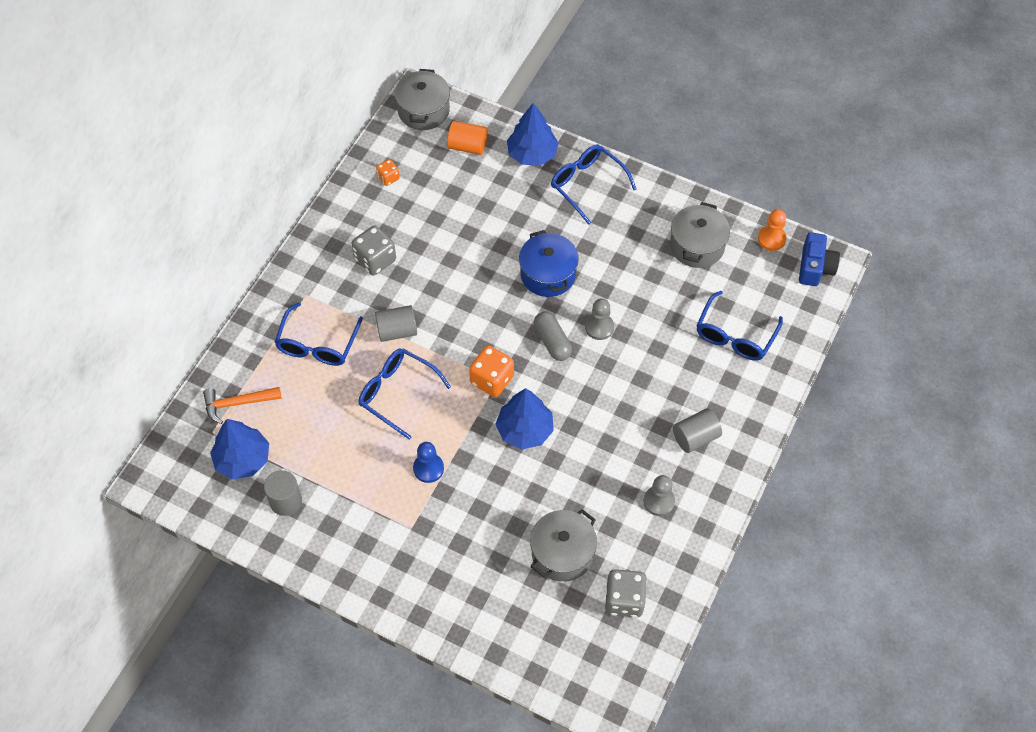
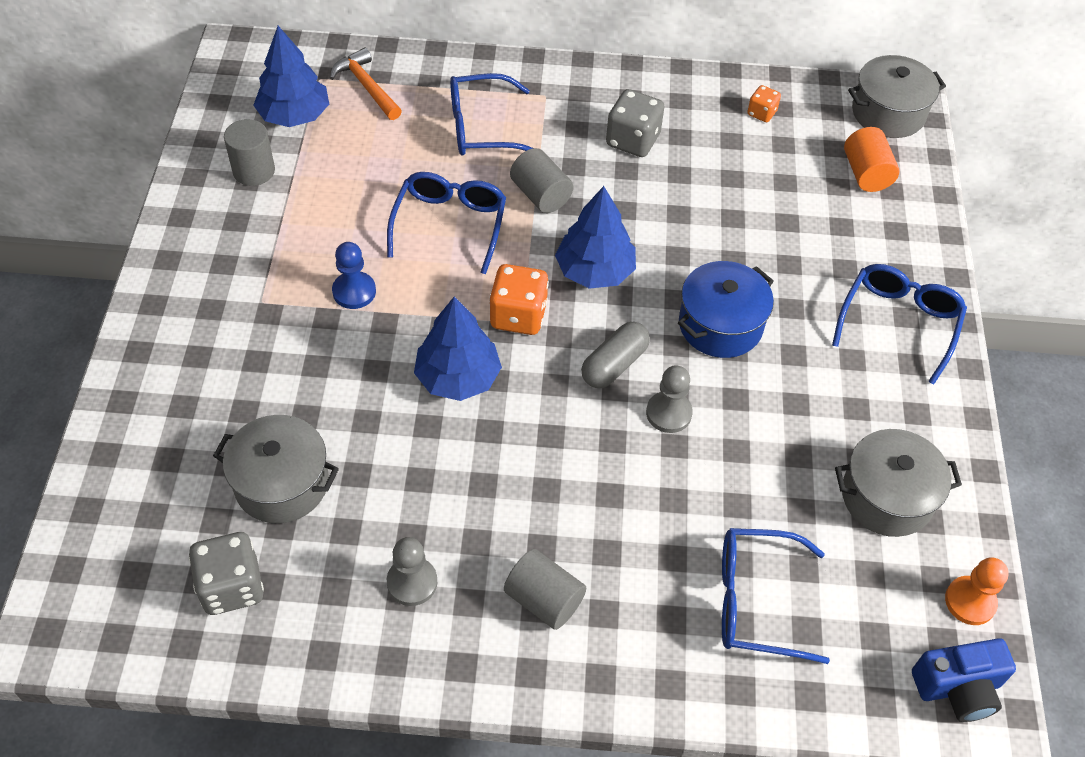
camera: 65 degrees right, 5 degrees down
(532, 154) = (904, 245): blue tree -> blue tree (595, 271)

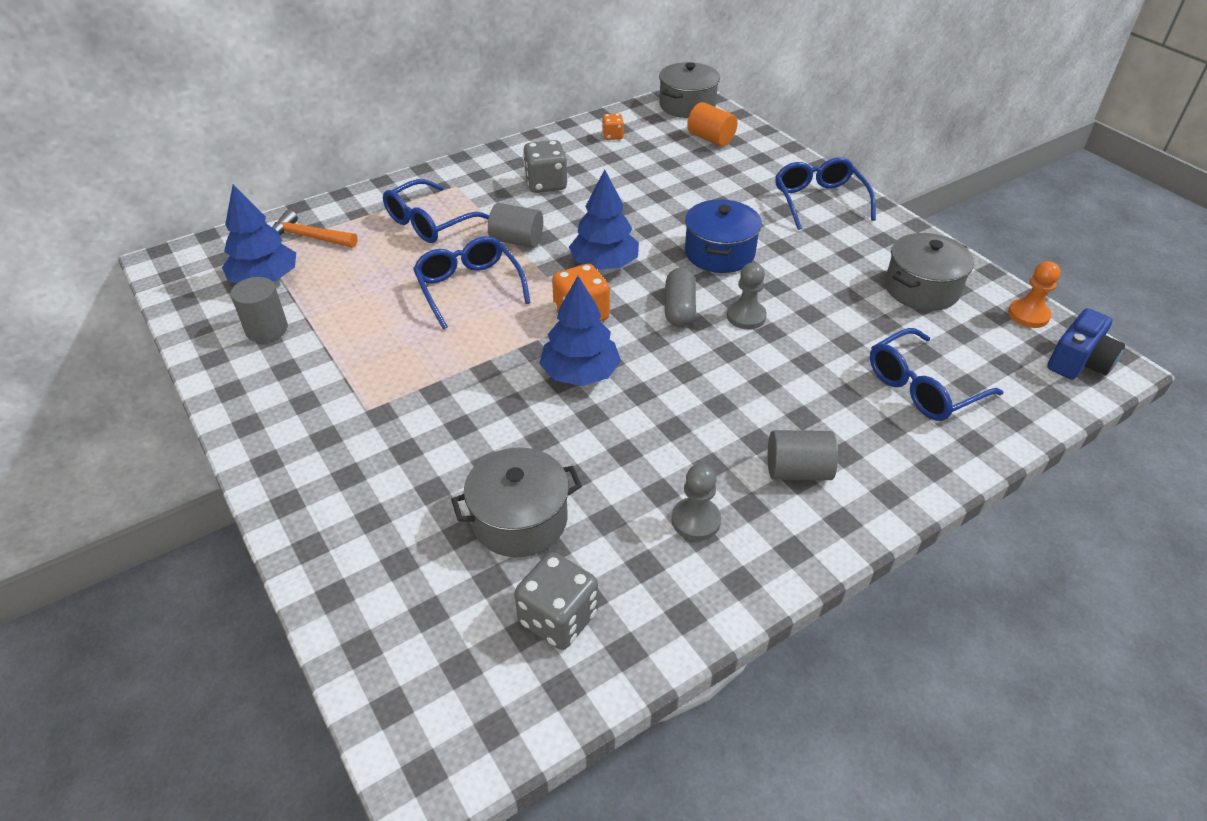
camera: 35 degrees left, 10 degrees down
(354, 291) = (439, 363): blue pawn -> none

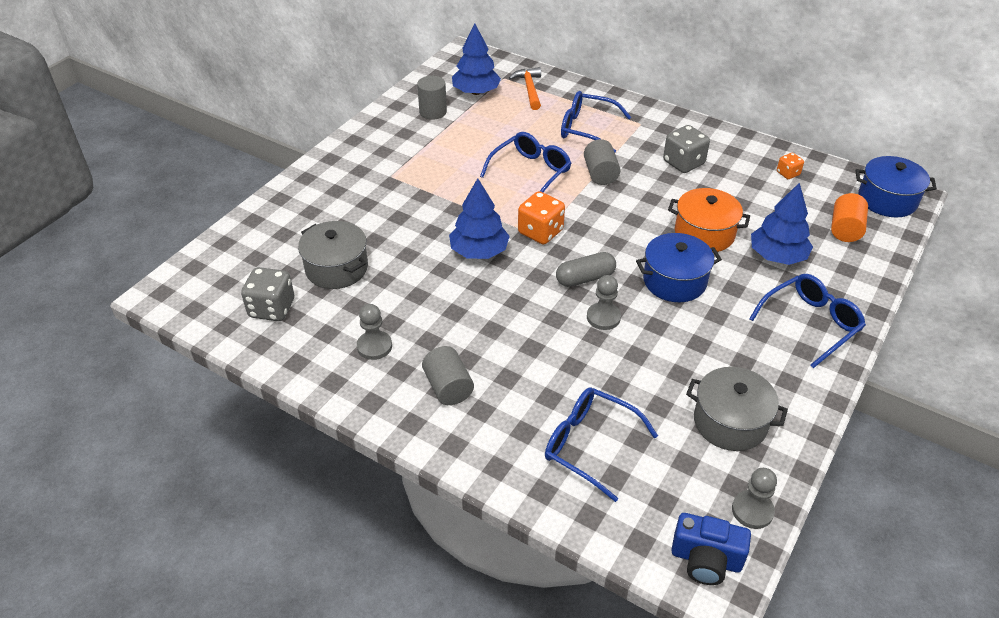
camera: 65 degrees right, 0 degrees up
(604, 264) = (608, 224): blue tree -> blue tree (777, 256)
(663, 211) = (704, 233): none -> orange pot
(687, 105) = (887, 200): grey pot -> blue pot
(1028, 315) = (752, 510): orange pawn -> grey pawn

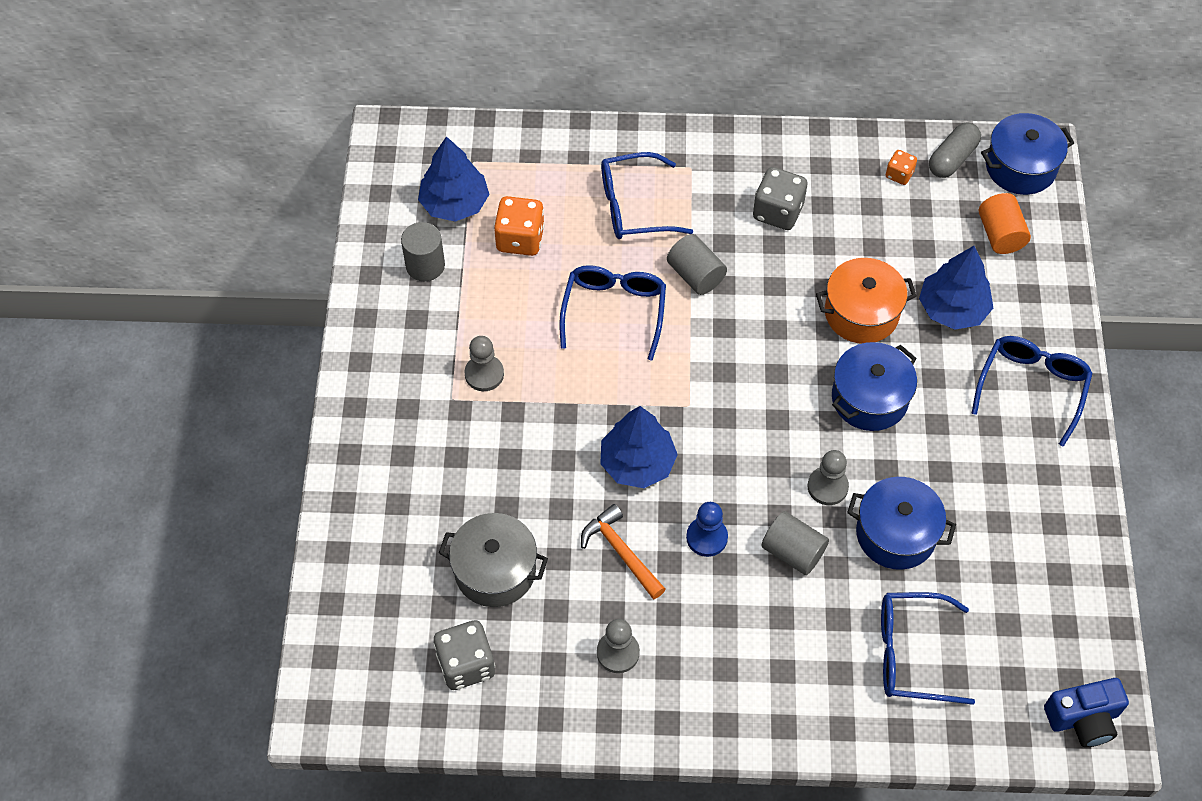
camera: 30 degrees left, 15 degrees up
(448, 387) = (731, 662): grey cylinder -> grey cylinder (793, 551)
(492, 309) = (706, 537): none -> blue pawn
(529, 89) = (519, 167): orange hammer -> orange hammer (621, 552)
(540, 232) = (686, 399): orange dice -> orange dice (520, 239)
(585, 278) = (776, 442): grey capsule -> grey capsule (952, 158)
(634, 366) = (896, 534): none -> blue pot
(730, 422) = (1022, 554): grey pot -> none
(752, 510) = (1094, 644): grey pawn -> grey pawn (484, 374)

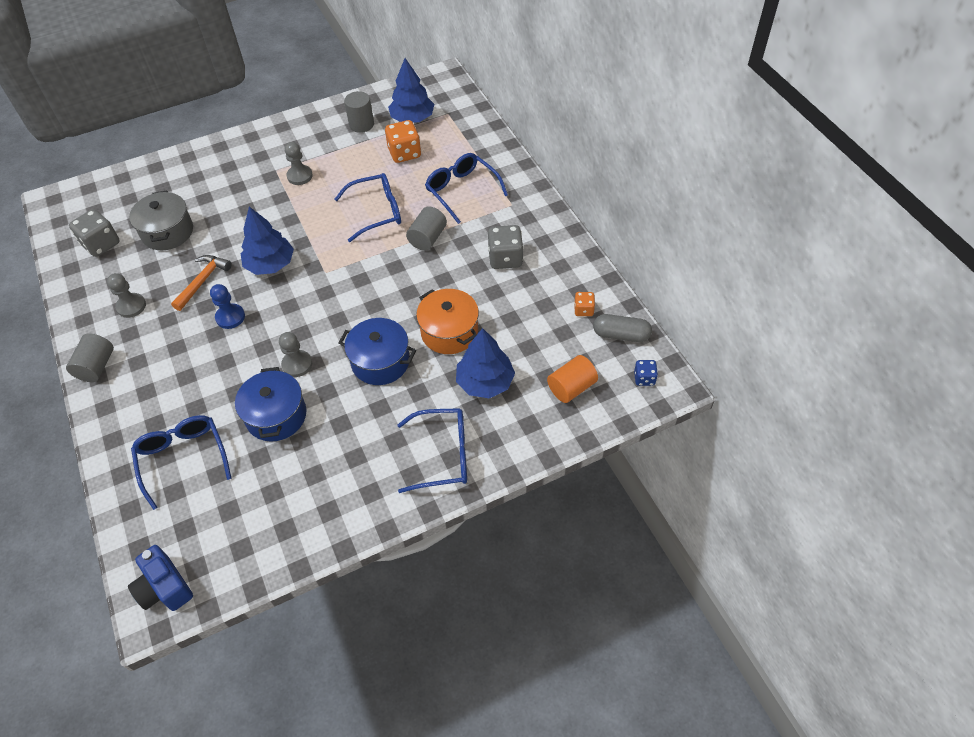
camera: 65 degrees right, 5 degrees down
(793, 551) = (238, 364): grey cylinder -> grey cylinder (96, 366)
(1020, 167) = (644, 378): blue pot -> blue dice

